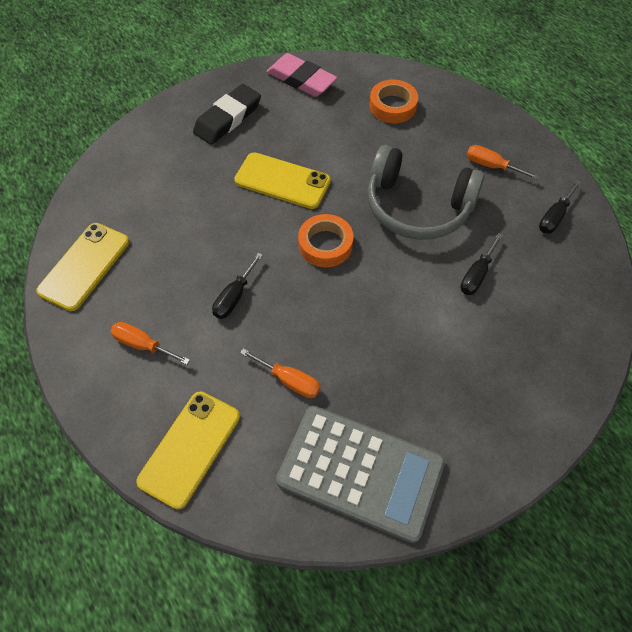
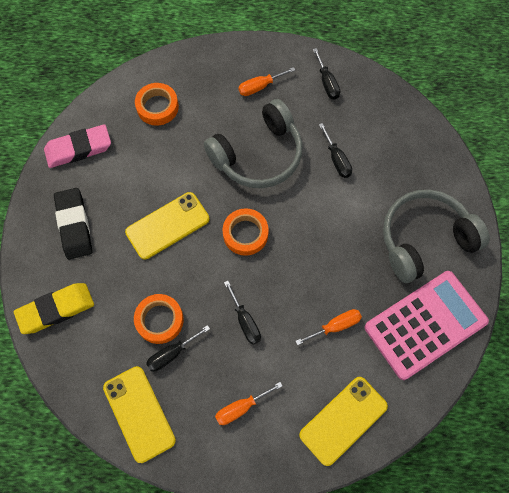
camera: 55 degrees left, 10 degrees up
(141, 152) = (56, 309): none -> yellow eraser
(159, 257) = (171, 354): none -> black screwdriver
(185, 229) = (159, 320): none -> orange tape
(190, 448) = (343, 420): yellow phone -> yellow phone turned 75 degrees clockwise
(360, 472) = (425, 324): grey calculator -> pink calculator
(462, 413) = (424, 239): none -> grey headphones

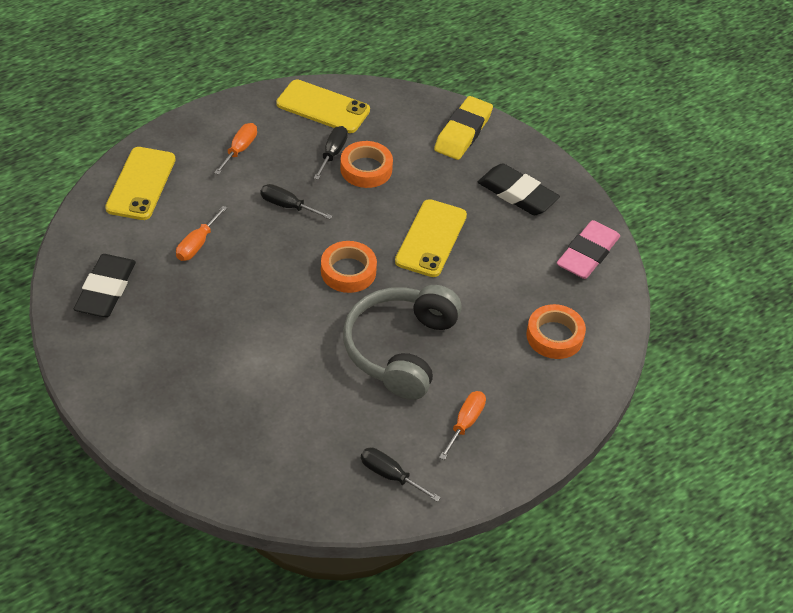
camera: 140 degrees right, 20 degrees down
(336, 159) = (309, 393): black screwdriver -> none
(424, 239) = (153, 365): grey headphones -> none
(425, 324) = (106, 290): pink calculator -> black eraser

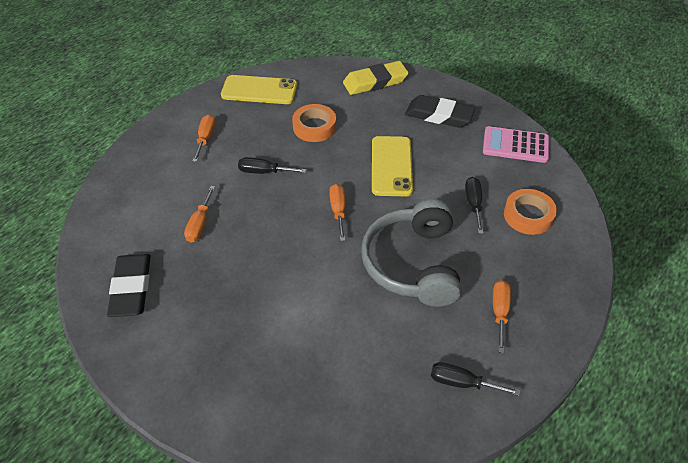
camera: 15 degrees left, 0 degrees up
(141, 184) = (131, 187): yellow phone -> none
(332, 153) = (282, 122): black screwdriver -> black screwdriver (473, 204)
(348, 271) = (338, 211): orange tape -> orange screwdriver
(463, 132) = (375, 82): yellow eraser -> yellow eraser turned 60 degrees clockwise
(587, 254) = (515, 145): pink eraser -> pink calculator

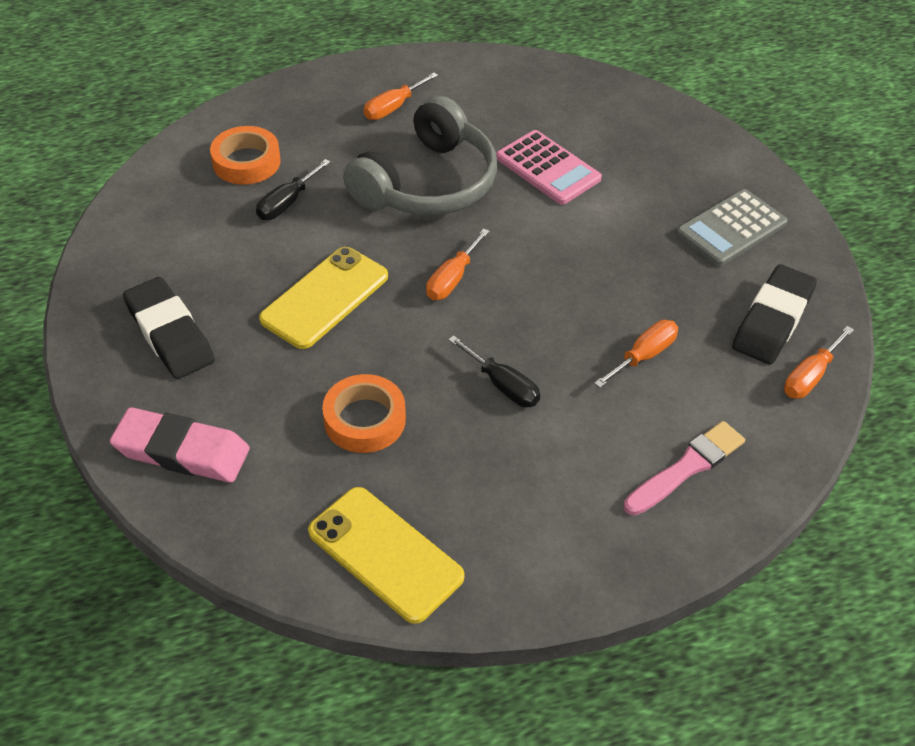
camera: 145 degrees left, 0 degrees up
(147, 180) = (686, 468): none -> pink brush
(189, 347) = (731, 228): none -> grey calculator
(206, 138) = (549, 498): orange screwdriver -> orange screwdriver (810, 376)
(375, 82) = (182, 451): yellow eraser -> pink eraser
(462, 383) = (489, 84): black screwdriver -> none
(515, 145) = (139, 238): pink calculator -> pink calculator (548, 168)

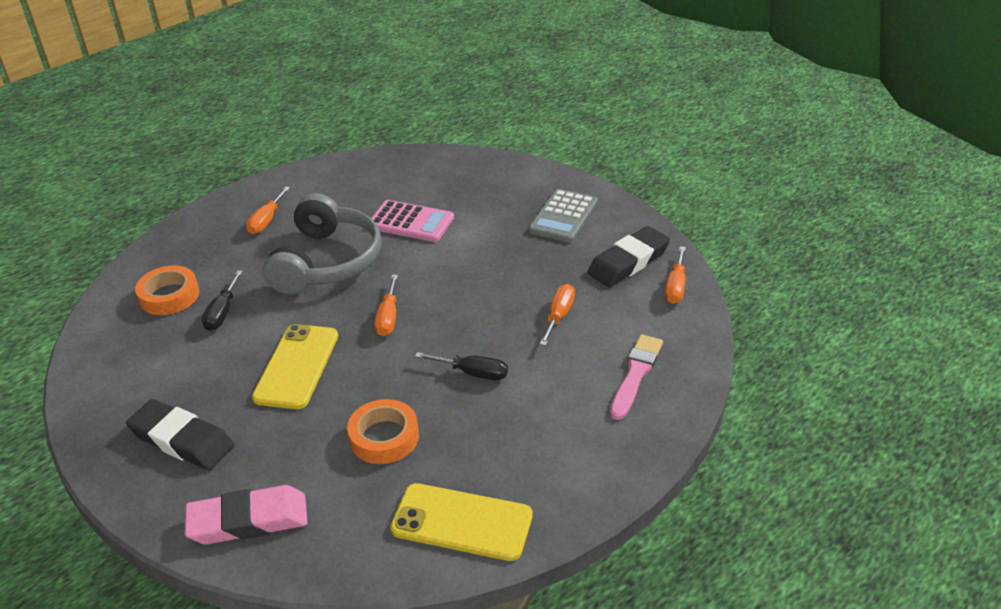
camera: 25 degrees left, 10 degrees down
(772, 320) = (628, 262): black eraser -> black eraser turned 45 degrees clockwise

